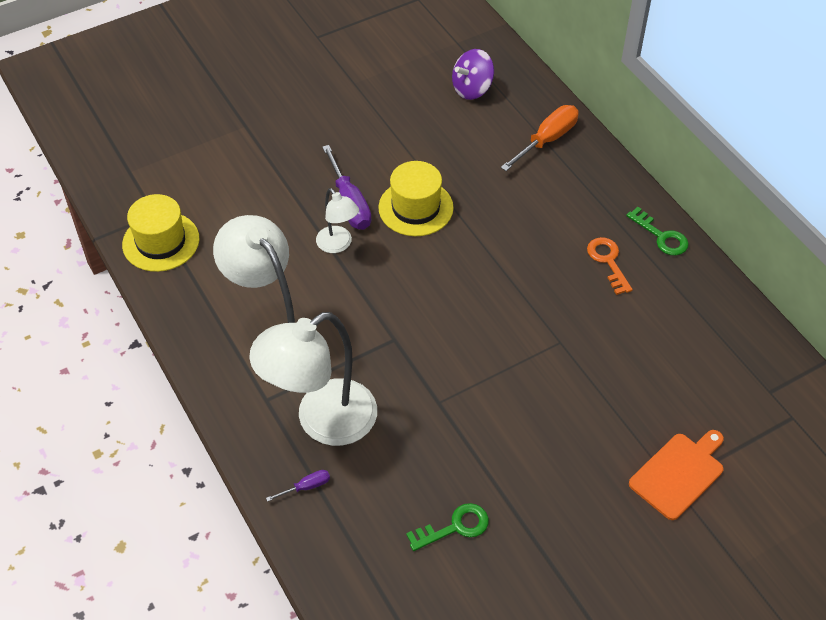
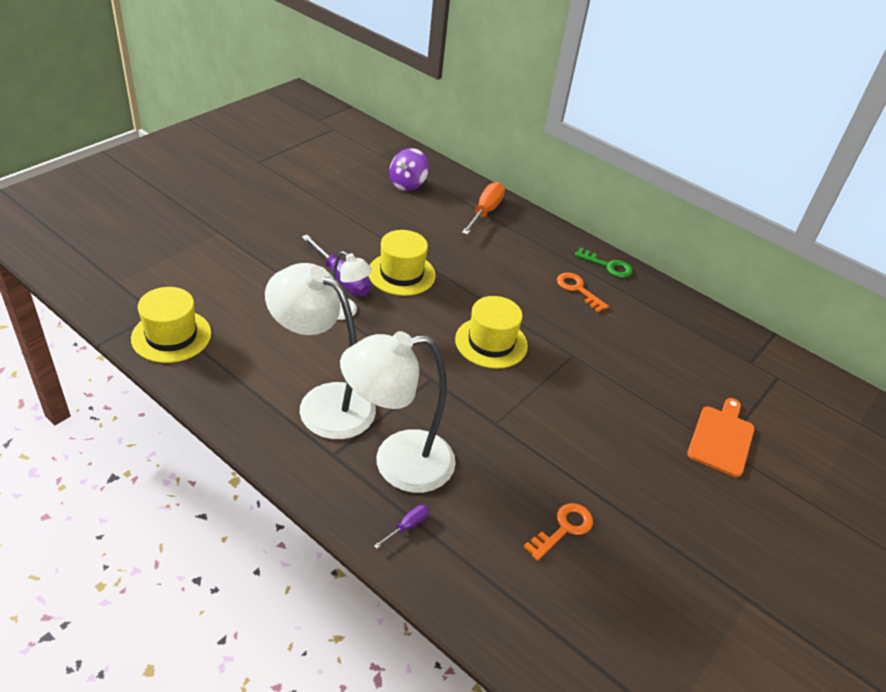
camera: 25 degrees left, 10 degrees down
(323, 422) = (397, 463): white lamp -> white lamp turned 45 degrees clockwise
(455, 527) = (563, 528): green key -> orange key
(476, 309) = (491, 342): none -> yellow hat

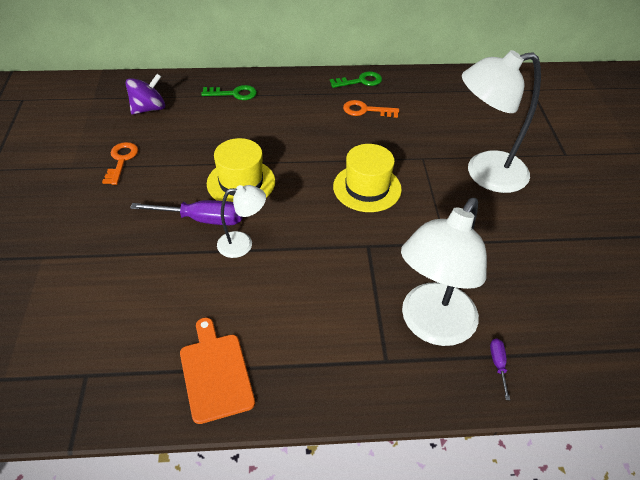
camera: 40 degrees left, 5 degrees up
(171, 336) = (128, 382): yellow hat -> none
(324, 403) = (325, 328): white lamp -> white lamp (484, 174)
(407, 184) = (149, 109): purple spinning top -> purple spinning top turned 120 degrees counterclockwise
(485, 211) = (234, 94): orange screwdriver -> green key
(563, 528) = (570, 278): orange key -> orange key (121, 160)
(721, 438) = (558, 149): orange cutting board -> orange cutting board (215, 373)

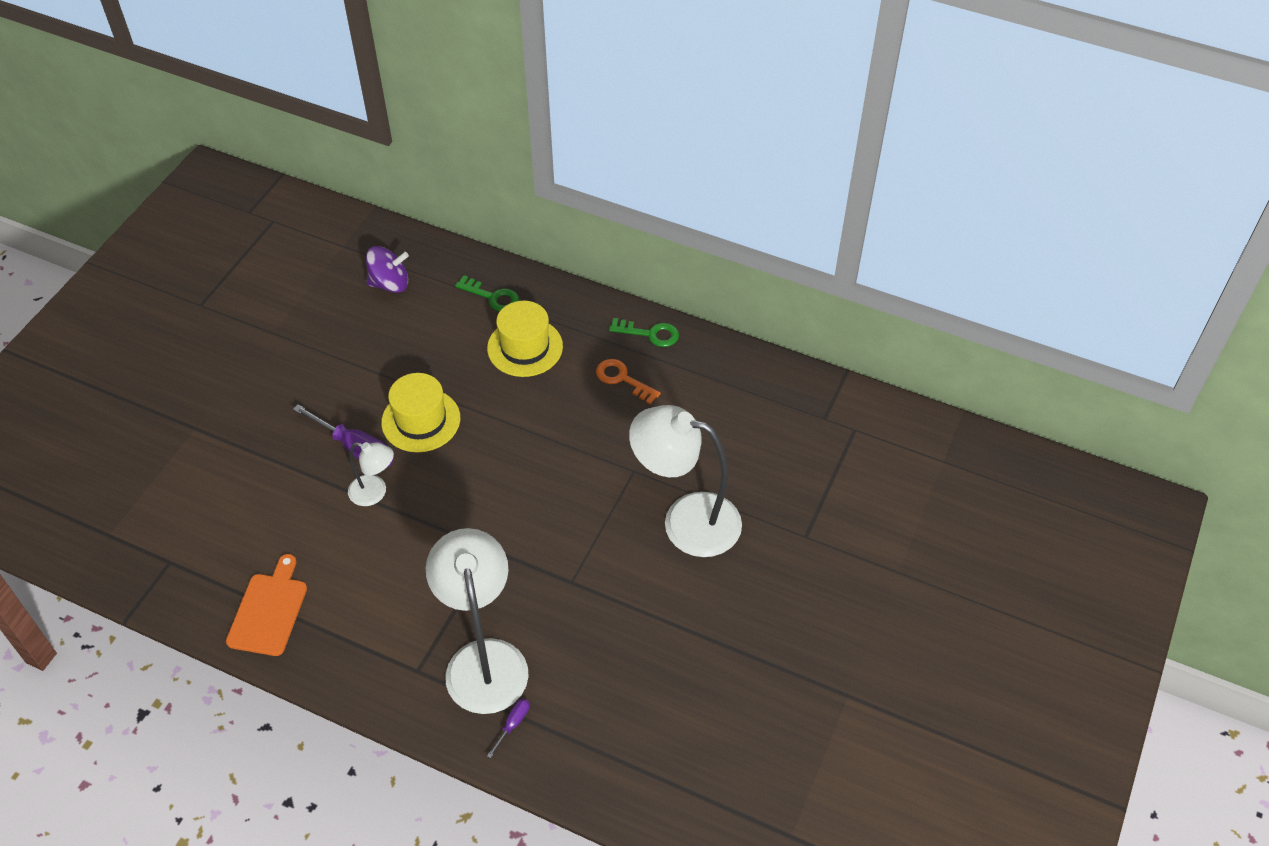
camera: 30 degrees right, 5 degrees up
(121, 160) = (323, 343): orange key -> none
(367, 188) = (543, 482): yellow hat -> yellow hat (525, 347)
(431, 326) = (484, 659): white lamp -> white lamp turned 105 degrees clockwise

